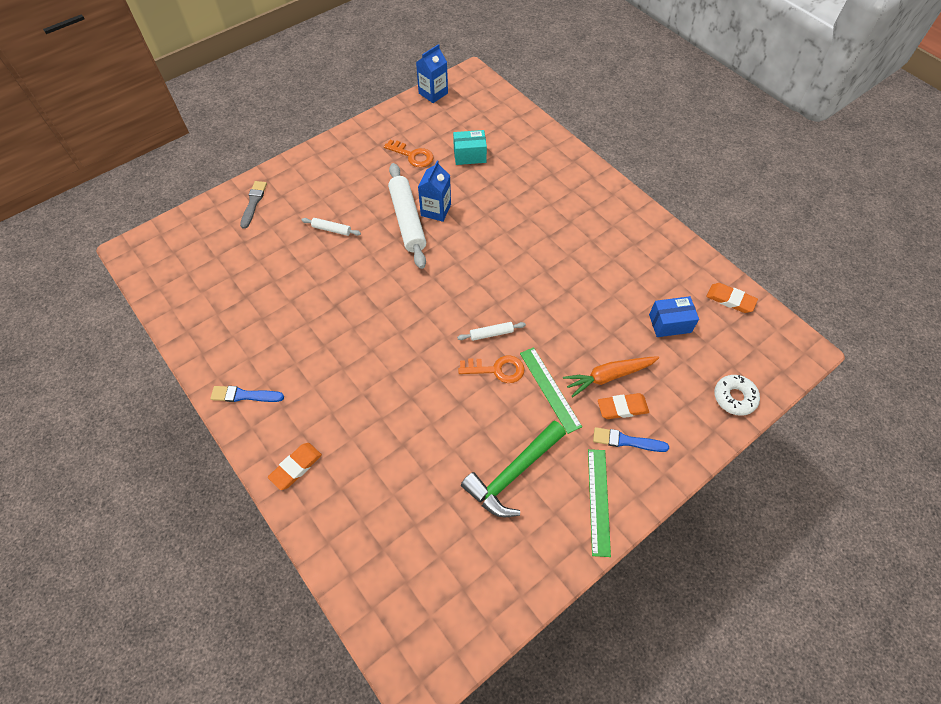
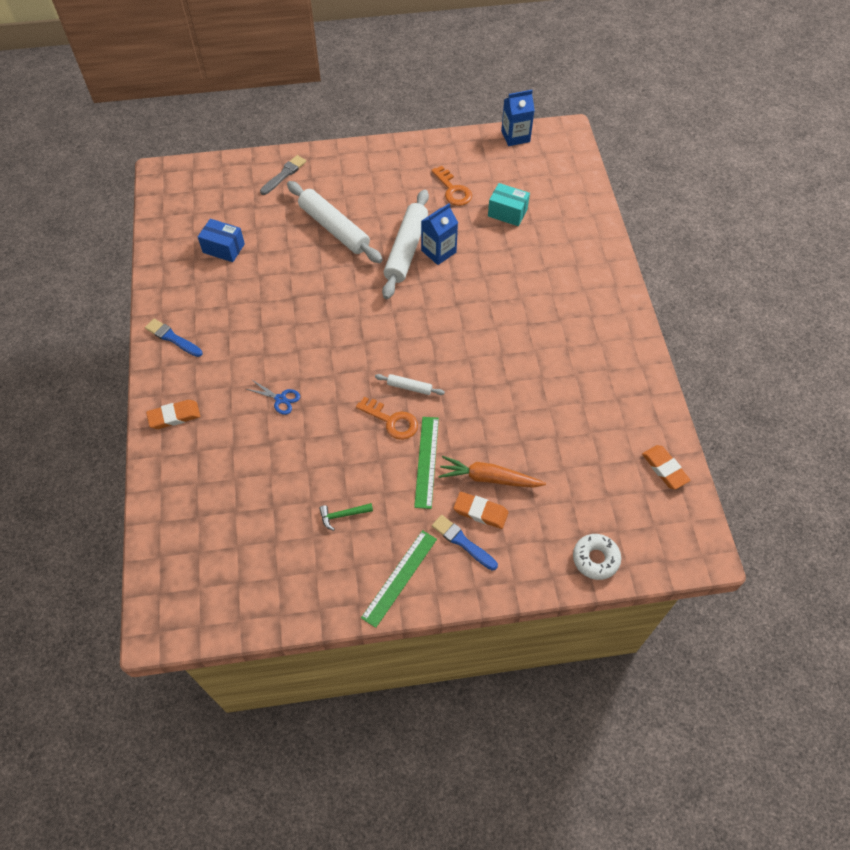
camera: 30 degrees right, 0 degrees up
(331, 229) = (334, 228): white rolling pin -> white rolling pin, size x2.19
(386, 400) = (280, 399): none -> blue scissors
(513, 473) = (343, 515): green hammer -> green hammer, size x0.45
(670, 323) = (585, 460): blue box -> blue box (224, 248)

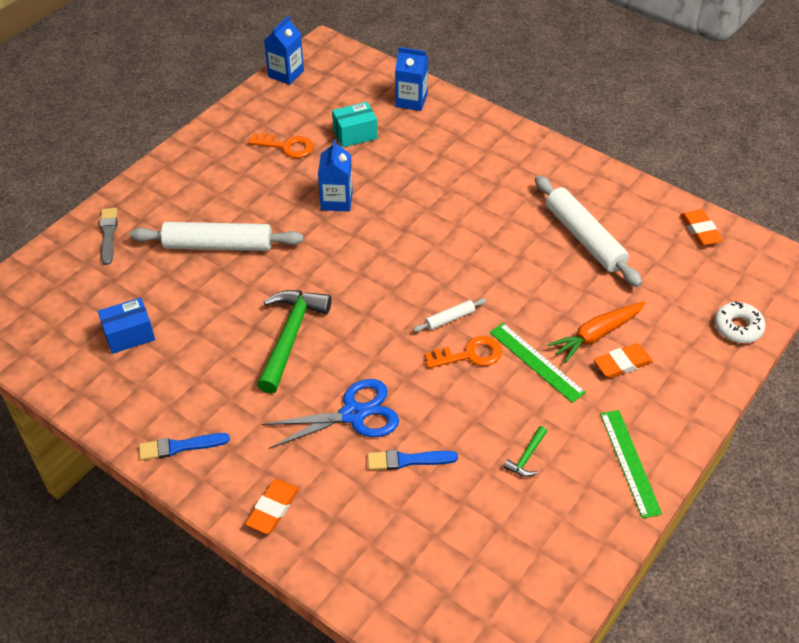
camera: 45 degrees left, 10 degrees down
(280, 399) = (353, 414): blue scissors -> blue scissors, size x1.92
(304, 321) = (290, 337): none -> green hammer
(406, 249) = (306, 218): white rolling pin -> white rolling pin (584, 238)
(462, 542) = (638, 396): blue brush -> blue brush (408, 460)
(576, 214) = (411, 101): none -> blue carton
(664, 468) = (700, 230): orange eraser -> orange eraser turned 60 degrees clockwise

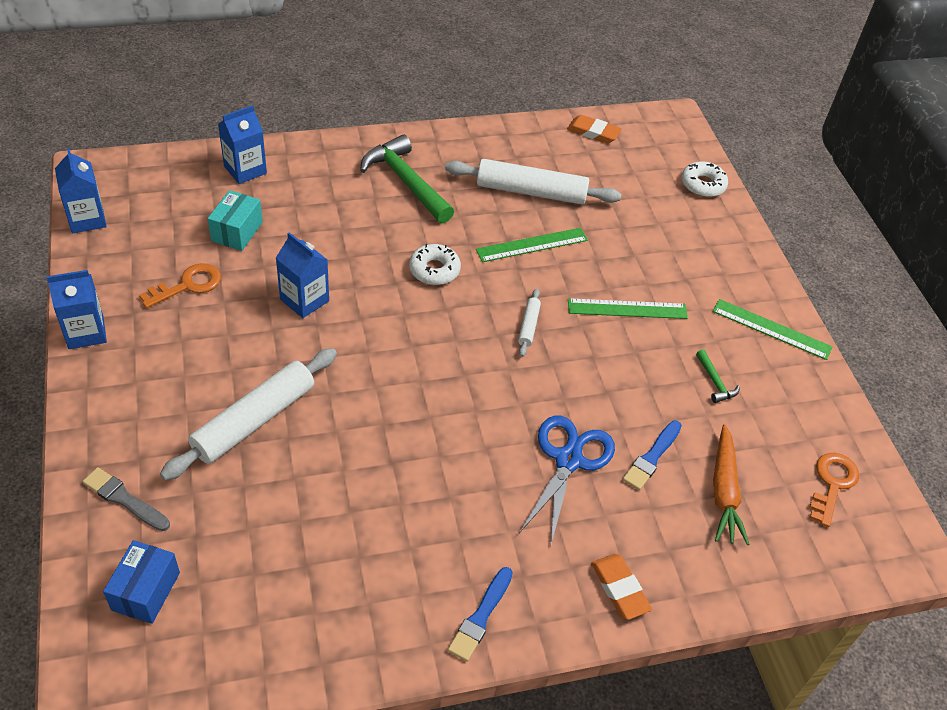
camera: 55 degrees left, 0 degrees up
(129, 335) = (291, 569): blue box -> blue box (146, 591)
(204, 136) = (86, 332): none -> blue carton
(290, 337) = (433, 444): green hammer -> green hammer (406, 182)
(440, 240) = (434, 270): none -> white donut
(470, 355) = (580, 341): orange key -> orange key (832, 484)
(530, 272) = (532, 245): none -> green ruler
(596, 335) = (635, 258): orange carrot -> orange carrot (724, 492)
(622, 363) = (677, 264): orange eraser -> none

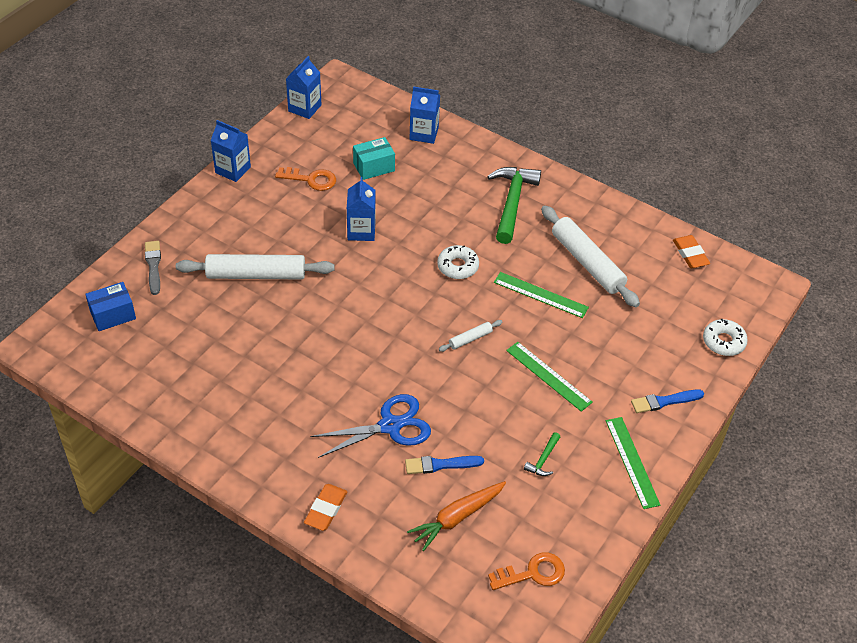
camera: 50 degrees right, 0 degrees up
(480, 617) = (239, 458): blue brush -> blue brush (664, 401)

